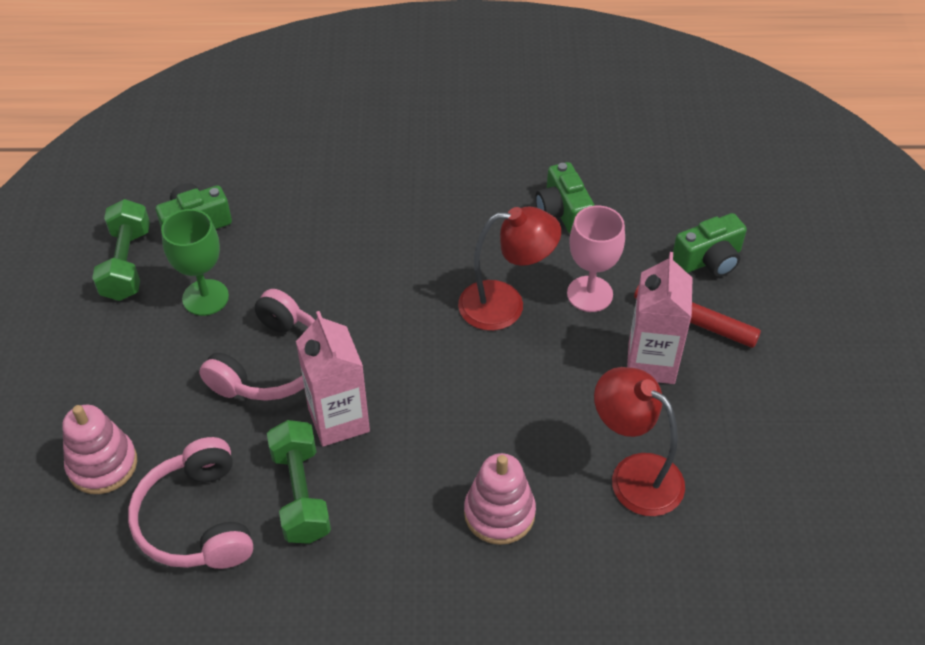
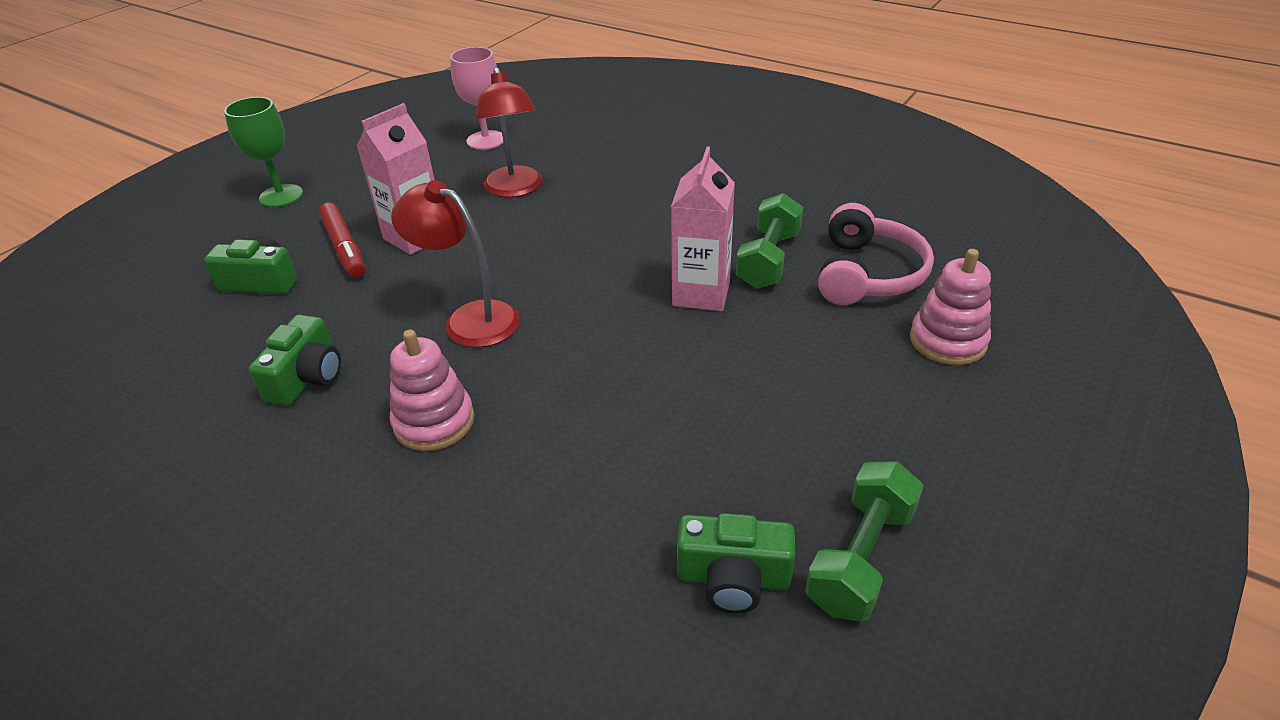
camera: 145 degrees left, 10 degrees down
(205, 297) = (770, 460): green goblet -> green goblet (281, 196)
(271, 364) = (734, 360): pink headphones -> none
(499, 513) = (627, 202): pink stacking toy -> pink stacking toy (434, 422)
(589, 294) = (390, 298): pink goblet -> pink goblet (486, 140)

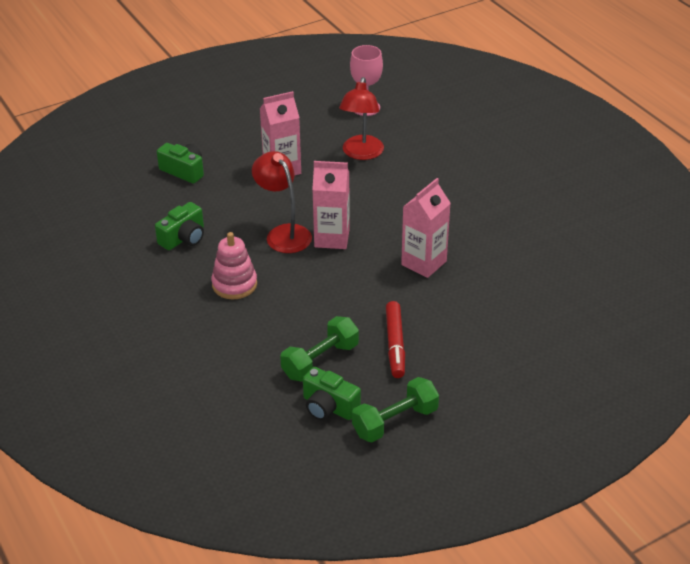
camera: 25 degrees right, 0 degrees up
(281, 196) = (218, 113): green goblet -> none
(344, 247) = (238, 163): red marker -> red marker (395, 344)
(547, 303) = (332, 238): none -> pink carton
(768, 260) = (481, 255): green dumbbell -> green dumbbell (320, 361)
(867, 274) = (534, 285): pink headphones -> none
(947, 341) = (543, 341): pink stacking toy -> none

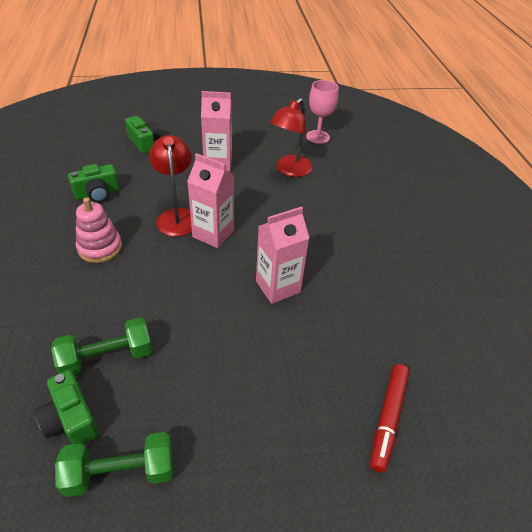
camera: 20 degrees right, 5 degrees up
(395, 344) = (191, 367): red marker -> red marker (388, 418)

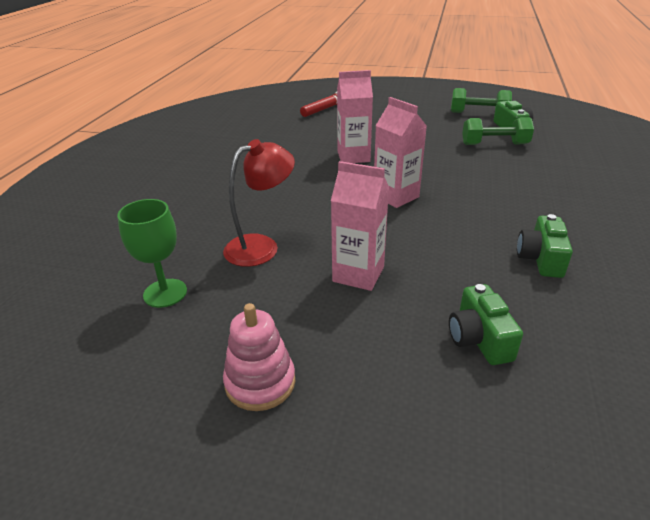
camera: 155 degrees left, 10 degrees down
(97, 193) = (541, 259): green camera -> green camera turned 75 degrees counterclockwise
(100, 248) = (518, 202): pink stacking toy -> pink stacking toy (260, 382)
(177, 216) = (432, 217): red lamp -> none
(317, 137) = (165, 293): pink goblet -> green goblet

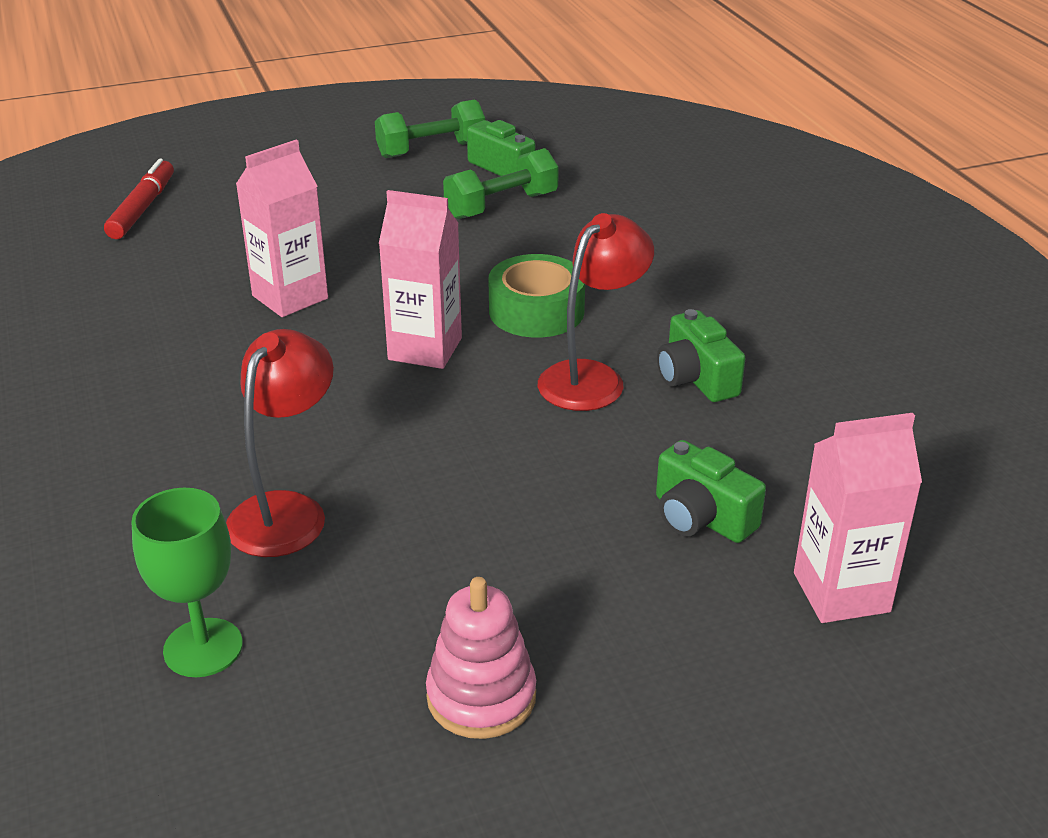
camera: 35 degrees left, 0 degrees up
(358, 274) = (478, 495): pink carton -> pink carton (841, 592)
(471, 196) = (536, 311): none -> green tape
(475, 238) = (592, 377): none -> red lamp

